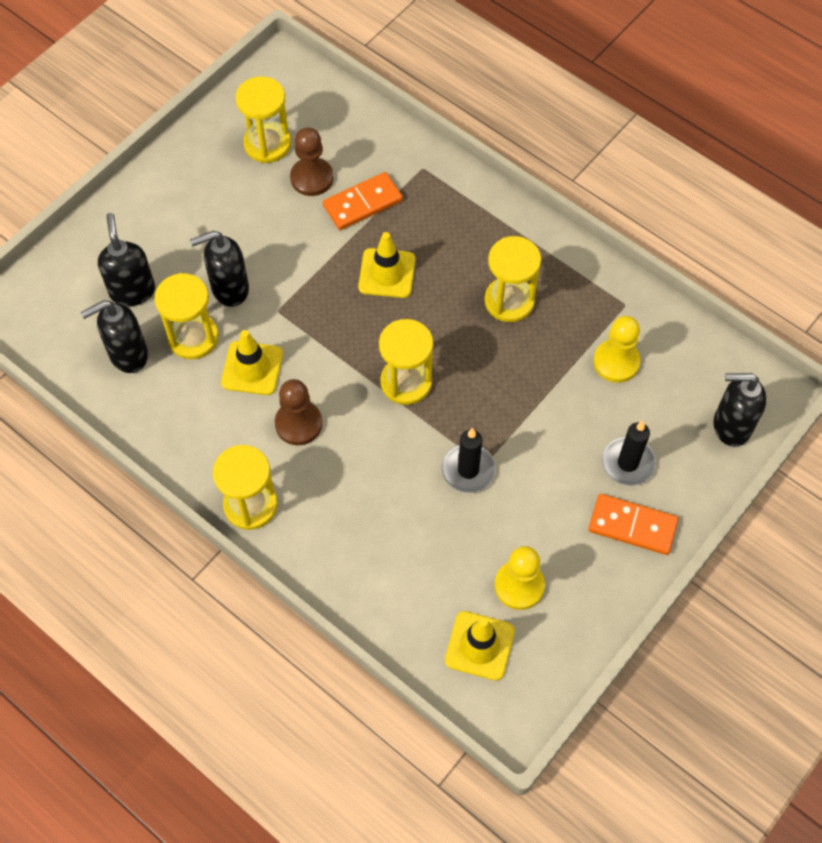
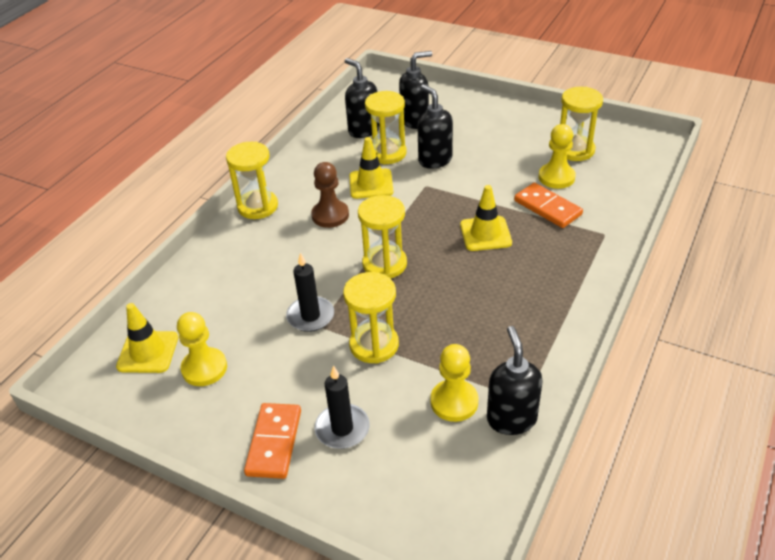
camera: 80 degrees right, 20 degrees down
(312, 178) = (556, 177): brown pawn -> yellow pawn
(509, 301) = (491, 313): yellow hourglass -> yellow hourglass (374, 345)
(731, 426) = (408, 515): black soap dispenser -> black soap dispenser (511, 419)

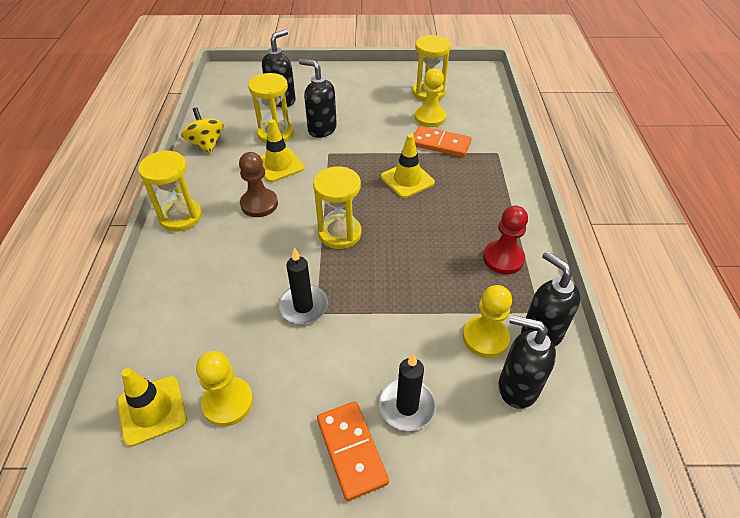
camera: 30 degrees left, 5 degrees up
(318, 147) = (206, 144): none -> yellow spinning top
(363, 130) = (240, 119): black soap dispenser -> black soap dispenser (517, 387)
(374, 345) = (381, 312): yellow hourglass -> none
(527, 339) = (503, 258): none -> red pawn

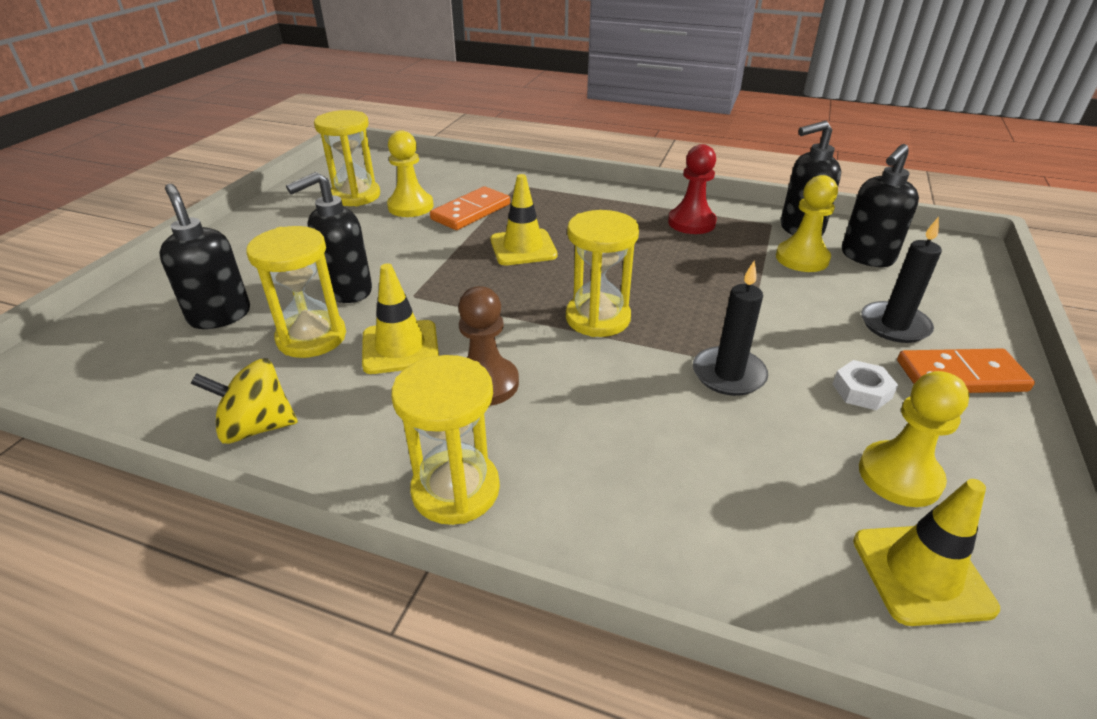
camera: 70 degrees left, 10 degrees down
(310, 382) = (862, 391): none -> white nut

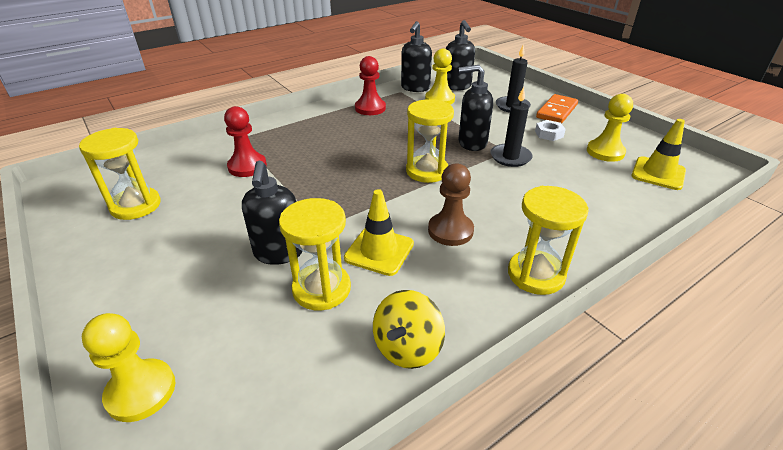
camera: 55 degrees left, 0 degrees up
(220, 315) = (226, 334): black soap dispenser -> black soap dispenser (471, 143)
(410, 206) = (198, 187): yellow pawn -> yellow pawn (141, 391)
(471, 212) = (247, 166): orange domino -> red pawn
(523, 248) = (322, 165): yellow traffic cone -> none

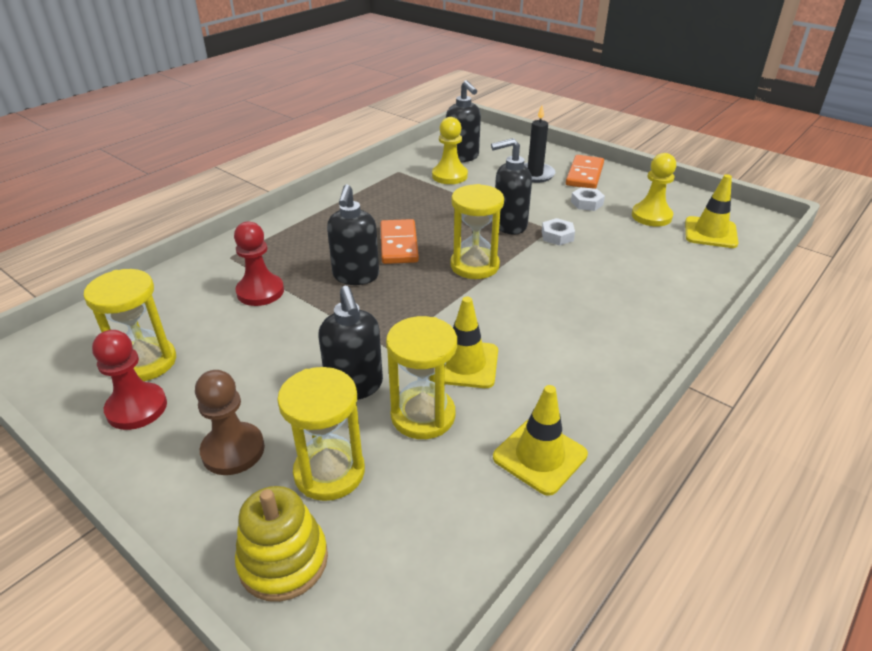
camera: 15 degrees left, 0 degrees up
(141, 391) = (283, 560): yellow pawn -> yellow stacking toy
(370, 108) = (373, 197): red pawn -> red pawn (137, 408)
(372, 146) = (398, 244): none -> orange domino
(407, 347) = (540, 456): yellow spinning top -> yellow traffic cone
(415, 88) = (414, 165): black soap dispenser -> black soap dispenser (356, 276)
(450, 231) = (529, 328): brown pawn -> brown pawn (233, 450)
(510, 157) = (557, 236): black candle -> white nut
(536, 274) = (633, 359): yellow hourglass -> yellow hourglass (329, 472)

